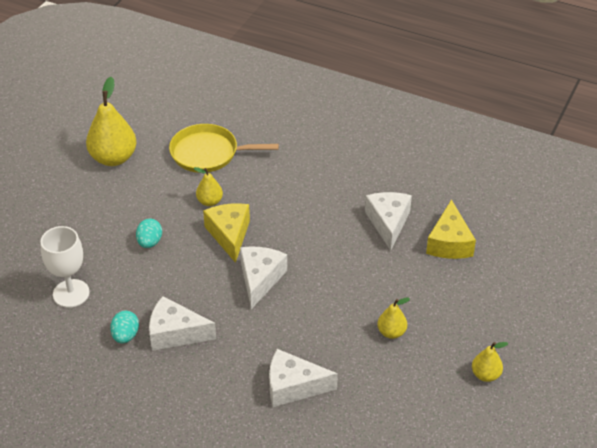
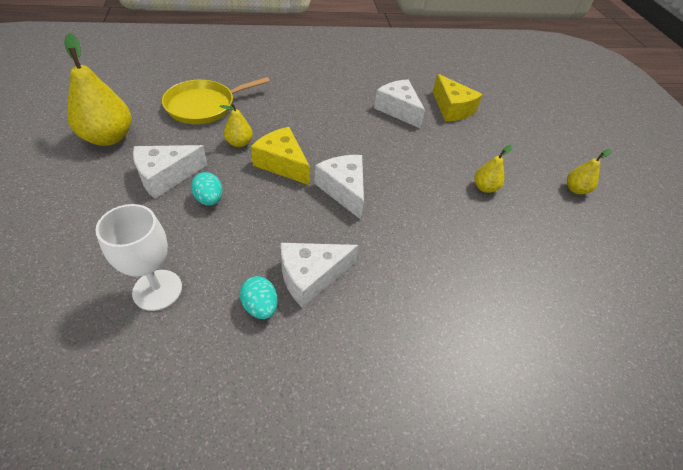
camera: 40 degrees left, 5 degrees up
(293, 386) = (463, 272): white cheese -> white cheese (166, 176)

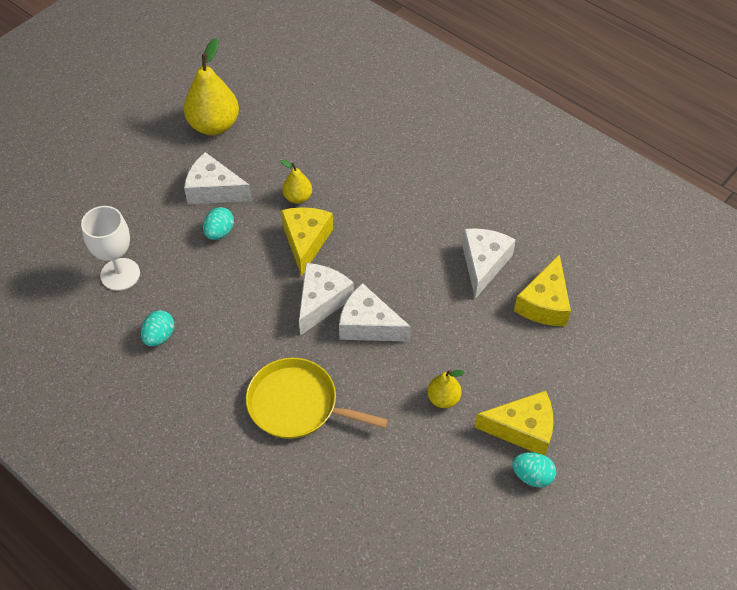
camera: 55 degrees right, 5 degrees up
(204, 106) = (315, 139): yellow pan -> yellow pan (297, 404)
(311, 276) = (211, 345): white cheese -> white cheese (368, 325)
(536, 171) = (522, 429): none -> yellow cheese
(575, 189) = (532, 476): yellow pear -> turquoise egg

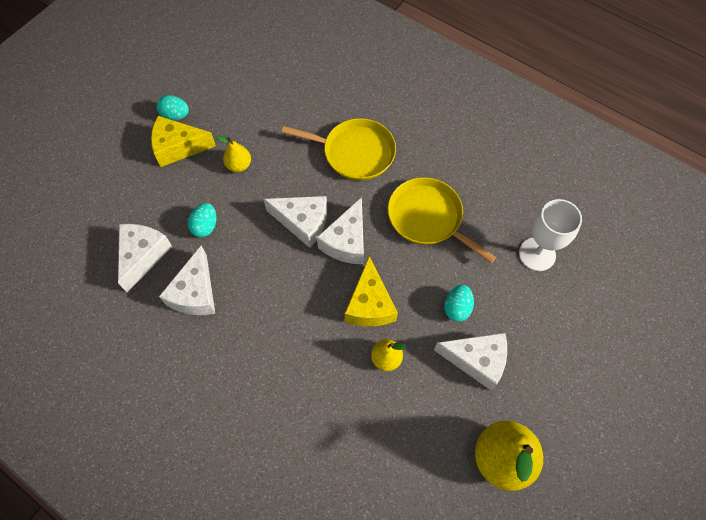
camera: 175 degrees right, 10 degrees up
(159, 336) = (481, 198): turquoise egg -> turquoise egg (205, 226)
(226, 319) = (428, 218): none -> yellow pan
(544, 303) = (143, 256): yellow cheese -> white cheese

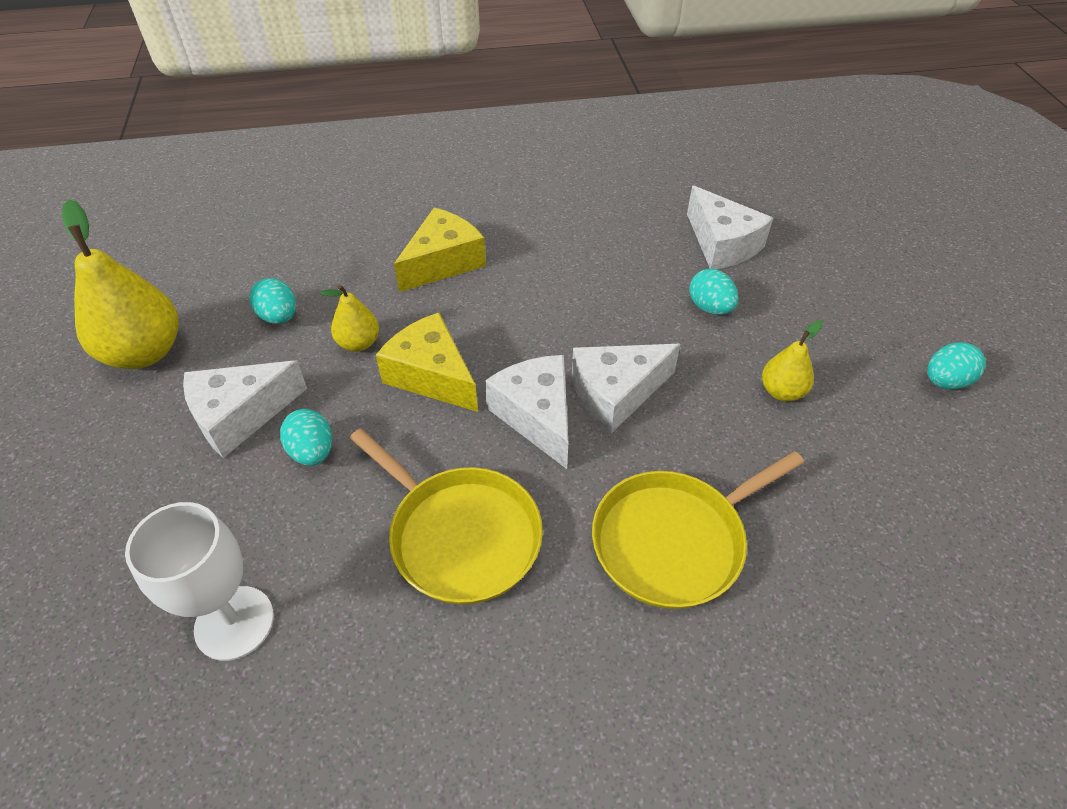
camera: 135 degrees right, 15 degrees down
(178, 147) = (874, 352): yellow cheese -> yellow cheese (443, 262)
(195, 293) = (627, 255): white cheese -> none
(412, 420) = (279, 317): none -> turquoise egg
(428, 218) = (460, 535): yellow pan -> yellow pan turned 45 degrees clockwise

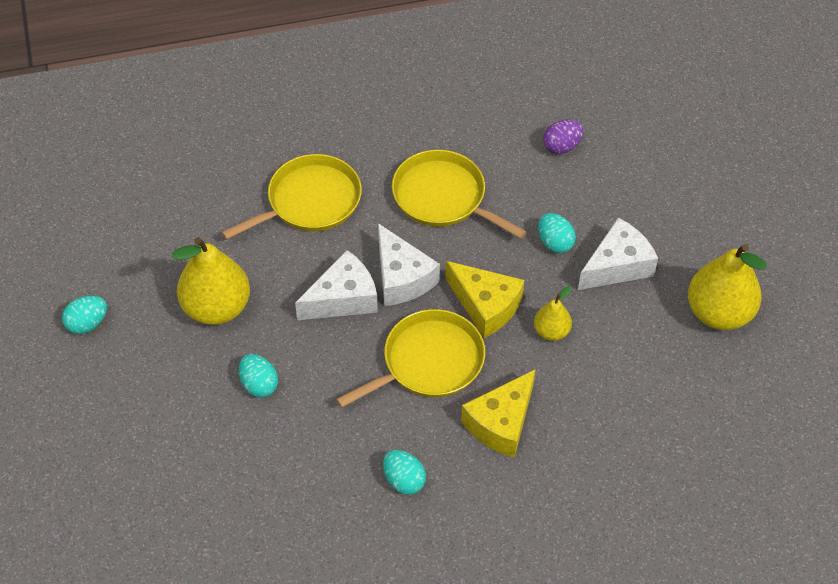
camera: 175 degrees right, 5 degrees up
(234, 623) = (561, 146): white goblet -> purple egg
(279, 317) = (627, 353): turquoise egg -> turquoise egg (404, 480)
(513, 319) = (428, 362): none -> yellow pan
(722, 244) = (235, 463): white cheese -> none
(782, 391) = (217, 308): yellow pear -> yellow pear, size x1.92

